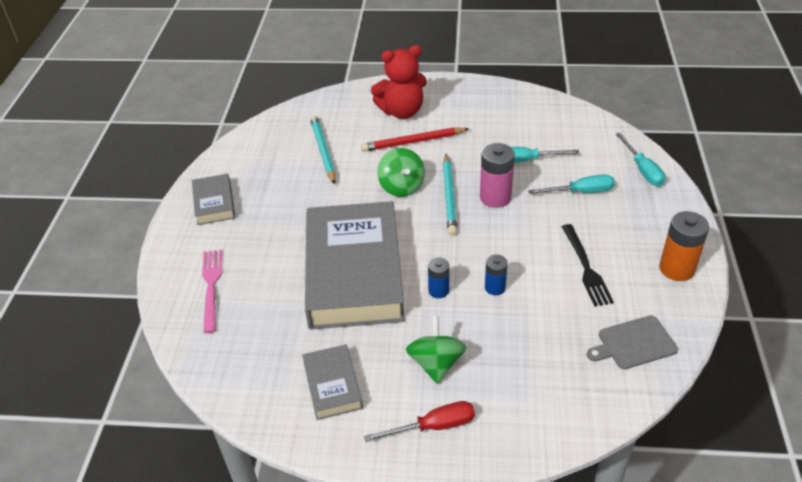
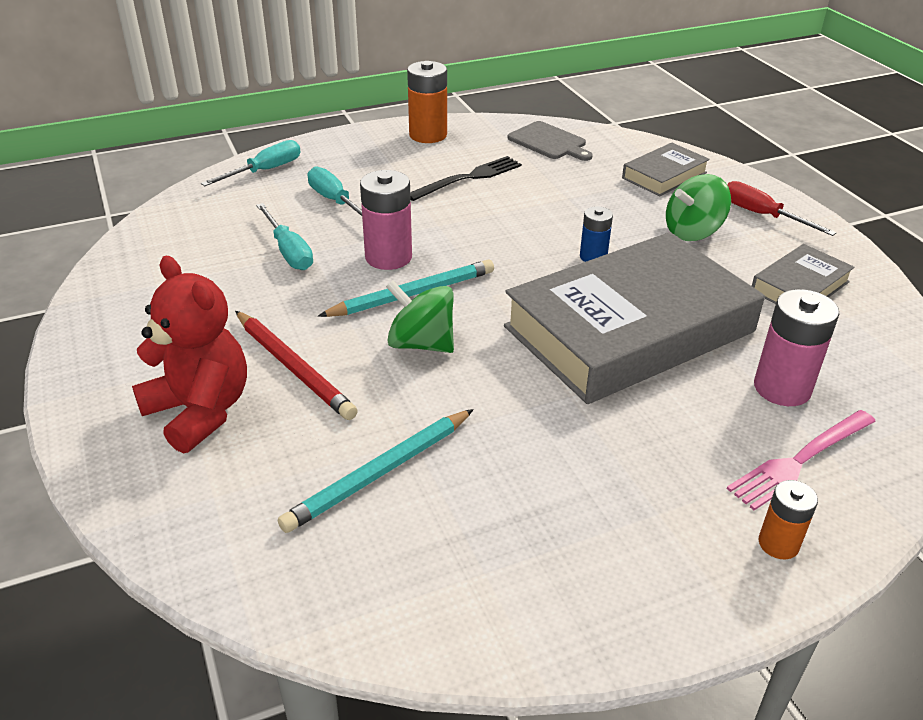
camera: 120 degrees left, 5 degrees down
(182, 250) = (778, 544): none -> orange battery
(214, 203) = (635, 567): grey book -> grey book (664, 175)
(258, 311) = (782, 388): none -> pink battery
(401, 187) = (421, 343): green spinning top -> green spinning top turned 105 degrees counterclockwise
(495, 288) = (551, 223): blue battery -> none

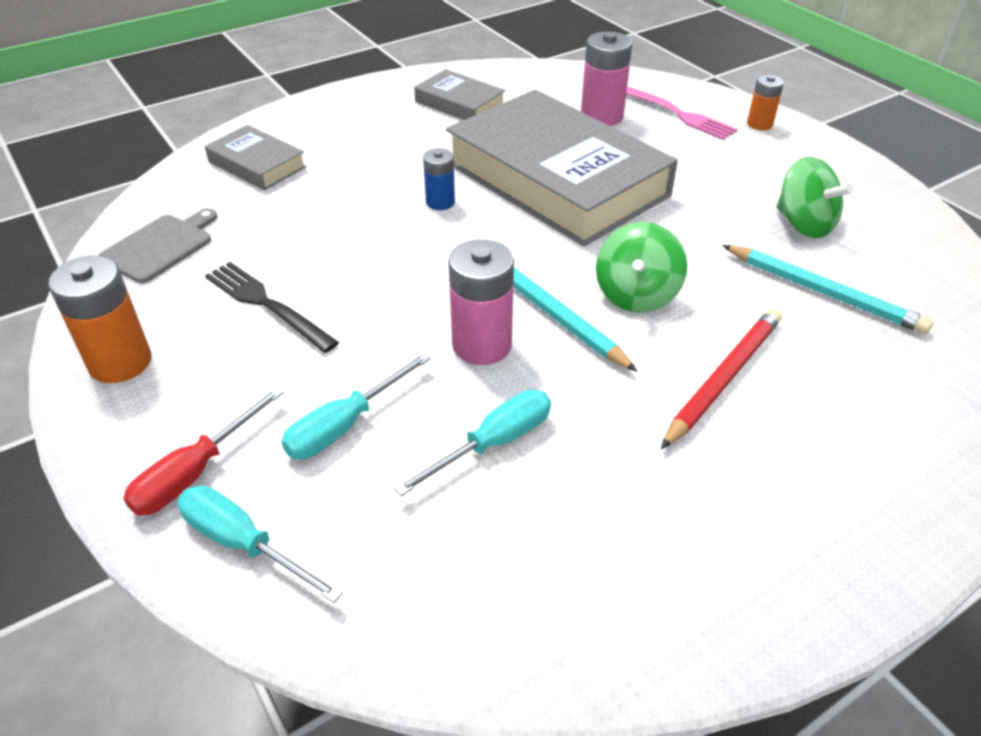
camera: 100 degrees left, 5 degrees up
(200, 411) = (833, 435): red teddy bear -> none
(693, 232) = (379, 149): green spinning top -> green spinning top (804, 224)
(762, 215) = (339, 114): red screwdriver -> red screwdriver (195, 472)

